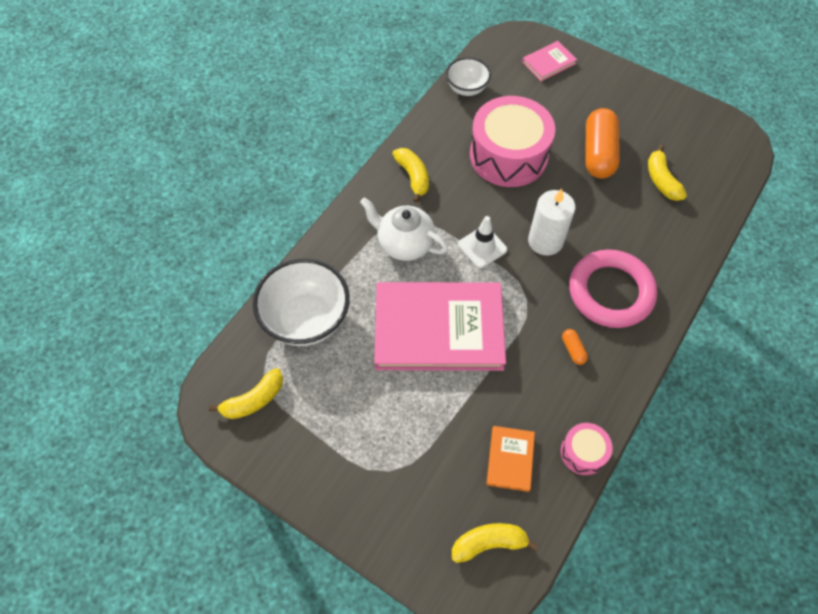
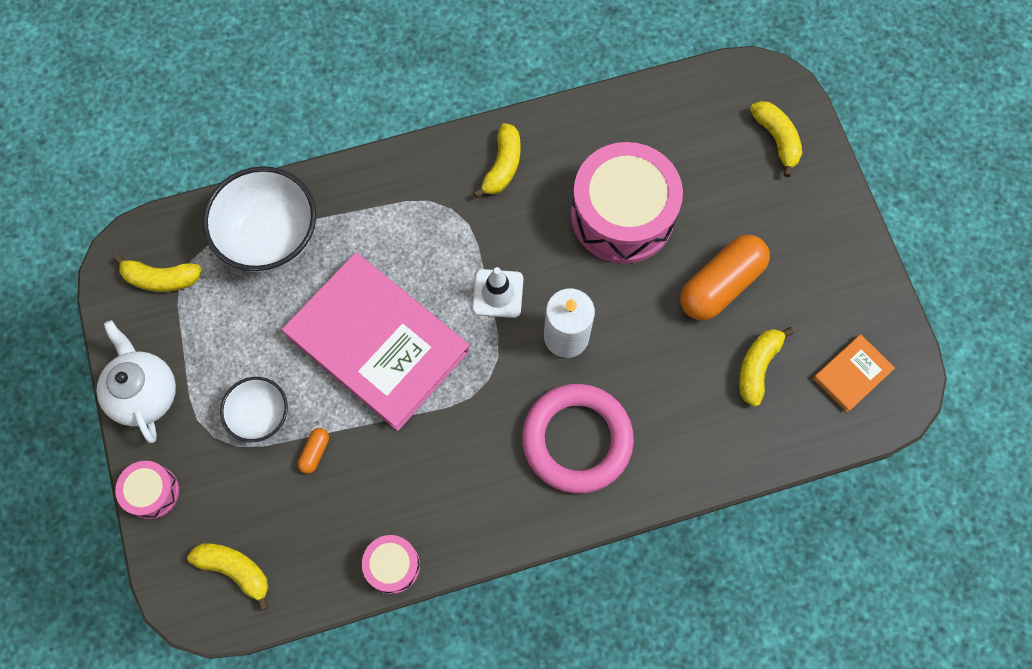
camera: 40 degrees right, 10 degrees up
(382, 542) = (152, 492): none -> pink drum
(404, 244) = (427, 232): white teapot -> white teapot (145, 393)
(467, 89) = (654, 105): white bowl -> white bowl (261, 416)
(510, 459) = (323, 515): orange book -> orange book (852, 374)
(548, 63) = (776, 139): pink book -> yellow banana
(573, 350) = (481, 465): orange capsule -> orange capsule (315, 452)

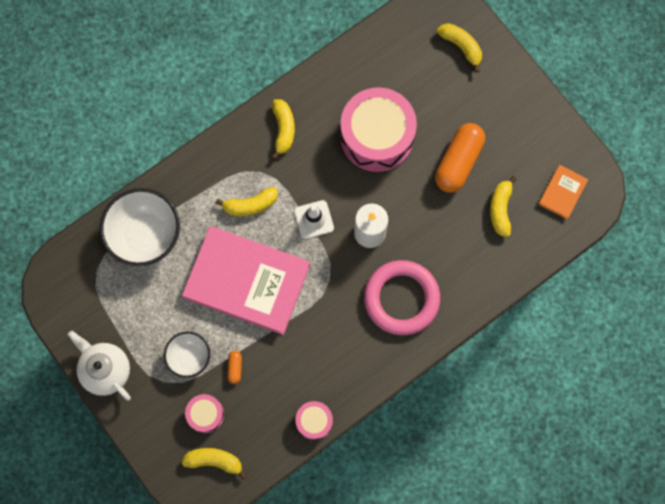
camera: 20 degrees left, 5 degrees up
(152, 492) = (139, 432): pink drum -> pink drum (205, 414)
(161, 279) = (82, 289): yellow banana -> yellow banana (250, 205)

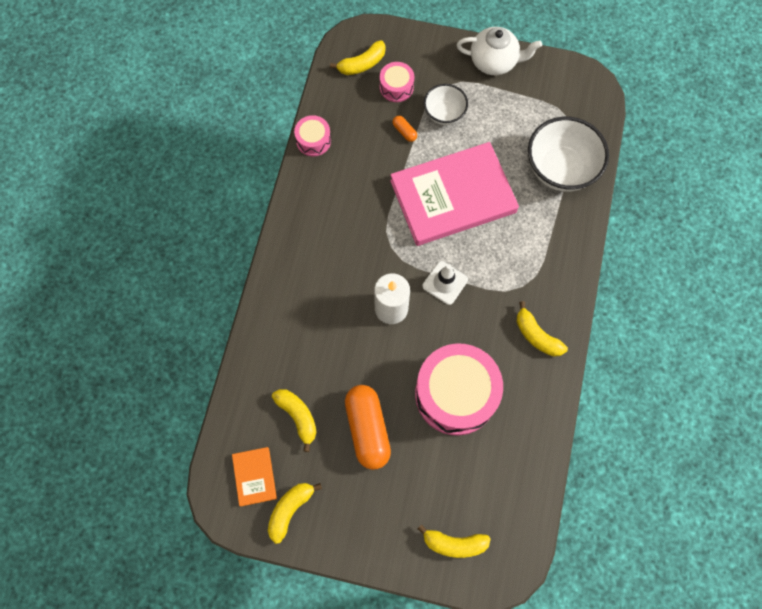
camera: 140 degrees right, 5 degrees down
(250, 205) = (504, 254): yellow banana -> yellow banana (290, 510)
(401, 298) = (321, 277): pink ring -> none

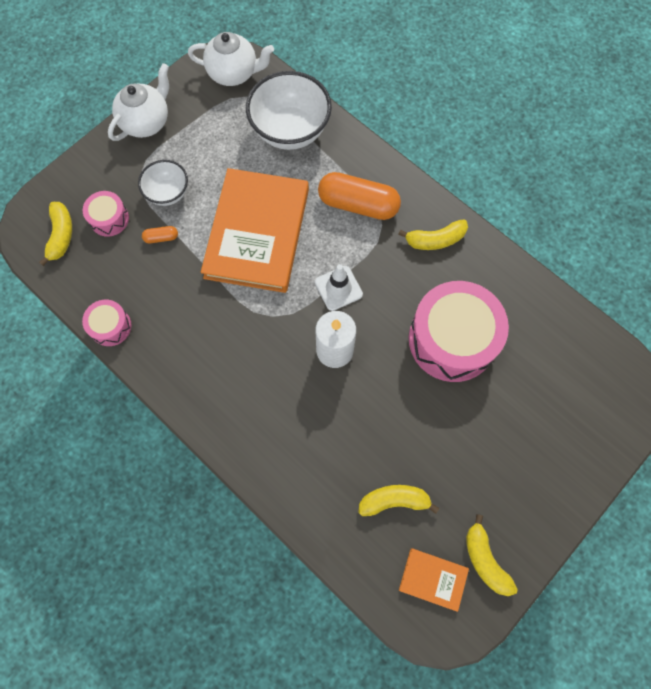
camera: 60 degrees left, 0 degrees up
(367, 429) = (442, 439): orange capsule -> orange capsule (358, 205)
(453, 196) = (257, 233): pink book -> orange book
(454, 544) = (591, 420): yellow banana -> none
(583, 97) = (234, 73): none -> white teapot

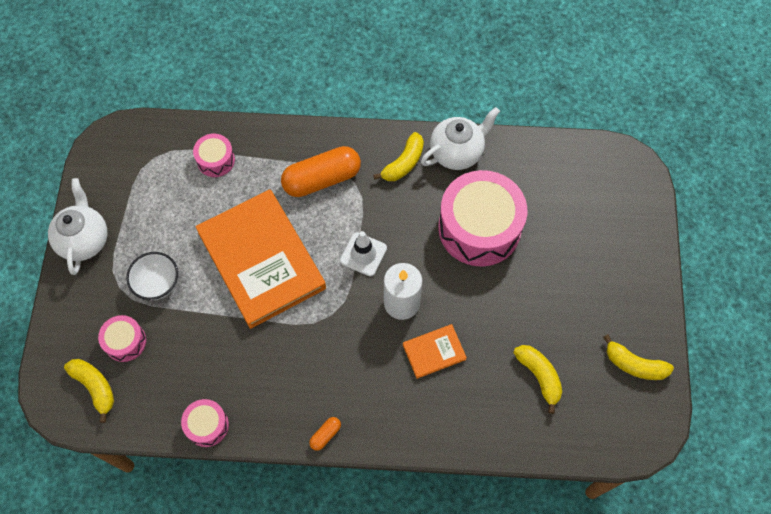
camera: 40 degrees left, 5 degrees down
(161, 238) = (185, 323): orange capsule -> orange capsule (325, 435)
(234, 73) = (125, 147): white teapot -> white teapot (457, 152)
(290, 131) = (216, 160): white bowl -> pink drum
(394, 500) = (539, 376): yellow banana -> yellow banana turned 105 degrees clockwise
(433, 579) = (612, 407): orange book -> orange book (434, 352)

